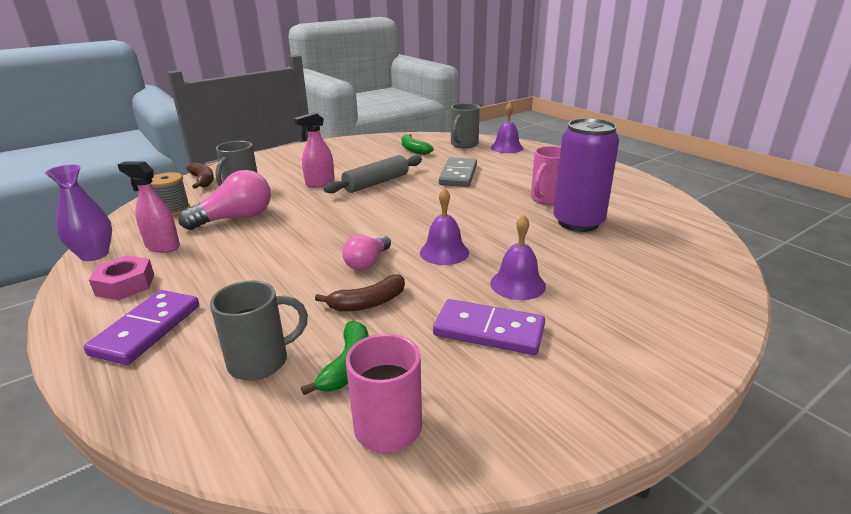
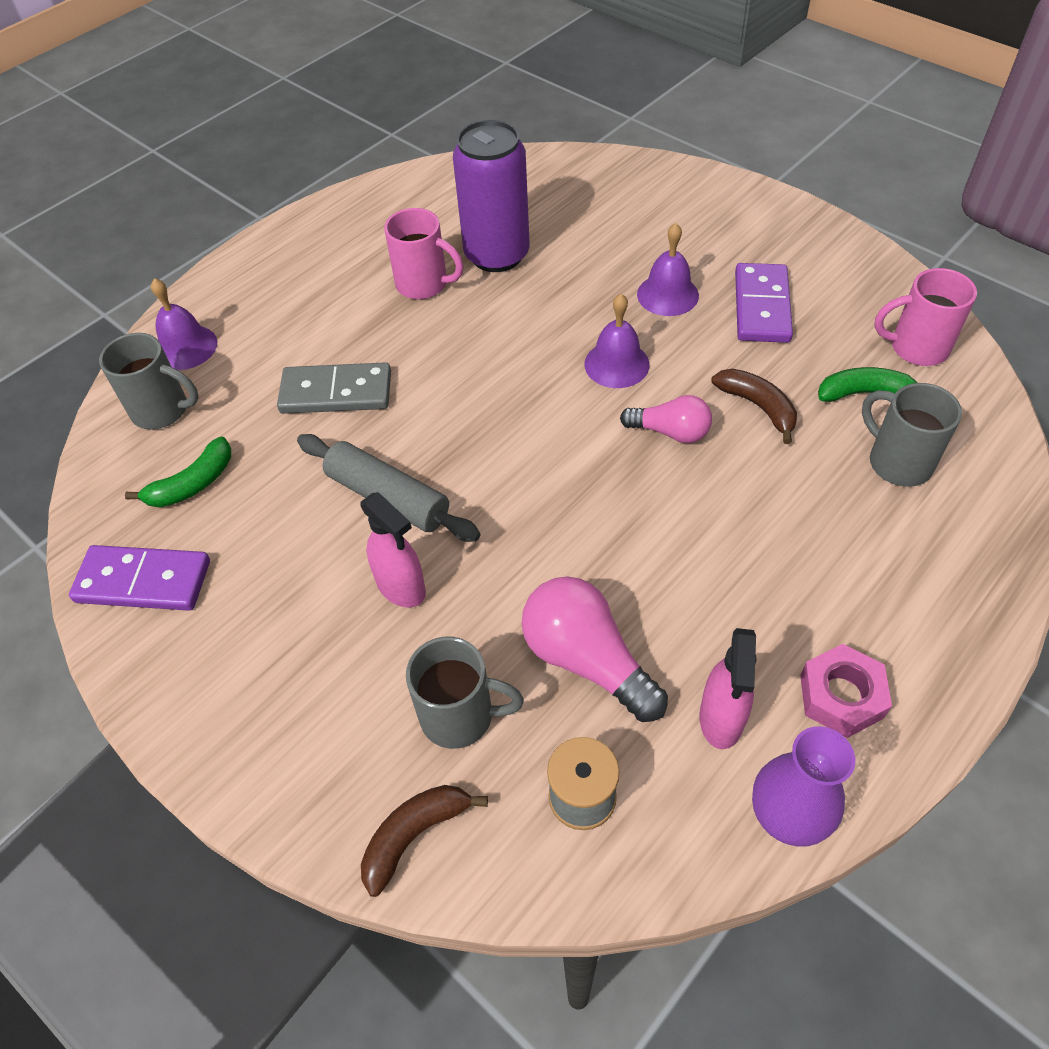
camera: 100 degrees left, 25 degrees up
(147, 329) = (910, 599): purple domino -> purple domino (143, 581)

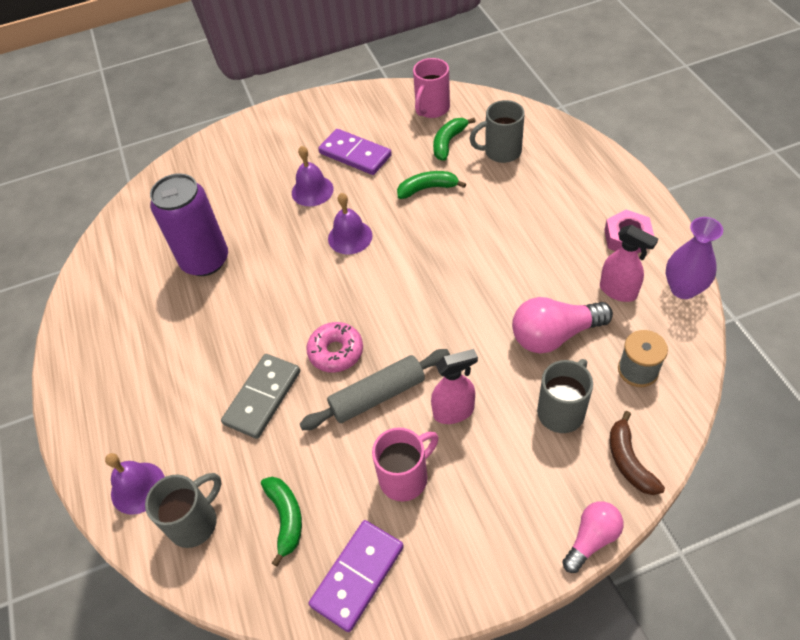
camera: 60 degrees left, 0 degrees up
(424, 284) = (199, 311): pink mug -> pink mug (405, 477)
(431, 429) = (336, 352): none -> pink donut
(670, 432) = (419, 234): pink light bulb -> pink light bulb (591, 539)
(758, 407) = (427, 188): brown banana -> green banana

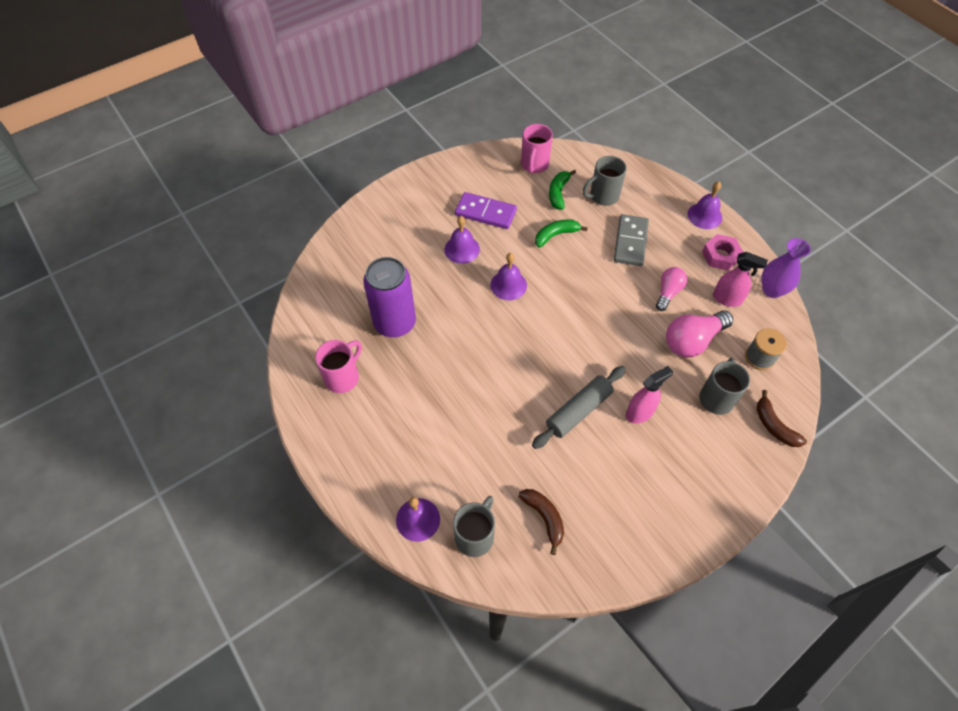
camera: 20 degrees left, 5 degrees up
(262, 397) = (489, 428): grey domino -> grey domino (630, 242)
(286, 518) = (544, 518): green banana -> brown banana
(336, 352) = (533, 382): pink donut -> none
(358, 576) = (614, 548): purple domino -> none
(405, 477) = (622, 469): pink mug -> pink mug (343, 377)
(591, 539) = (766, 486): pink light bulb -> pink light bulb (668, 292)
(622, 188) = (704, 216): none -> purple bell

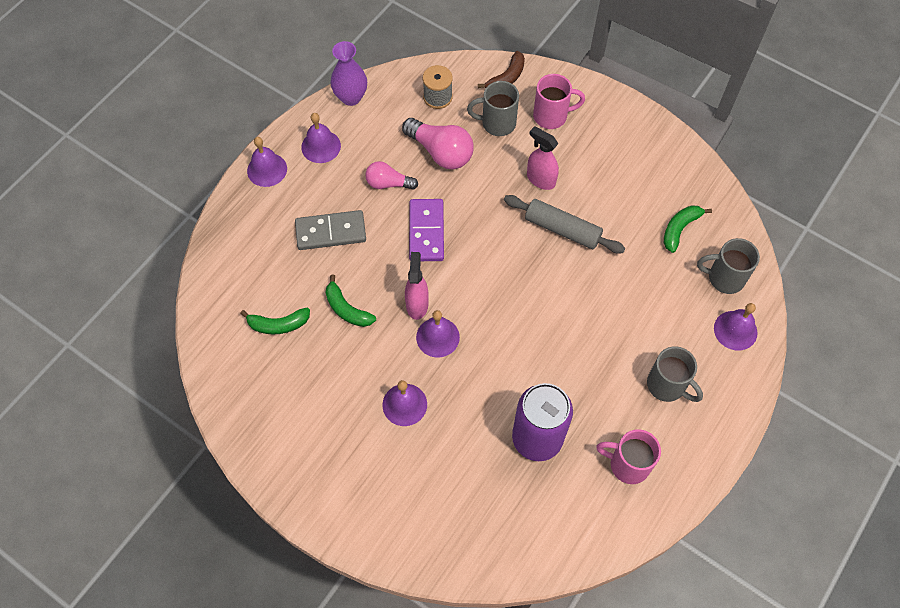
camera: 110 degrees left, 5 degrees up
(485, 213) = (338, 397): purple domino -> purple domino (426, 232)
(534, 165) = (237, 366): pink mug -> pink mug (551, 116)
(544, 518) = (679, 229): brown banana -> green banana
(603, 196) = (268, 275): grey mug -> grey mug (667, 385)
(720, 256) = (321, 146): pink nut -> purple bell
(727, 299) = (377, 132): pink spray bottle -> pink spray bottle (417, 304)

